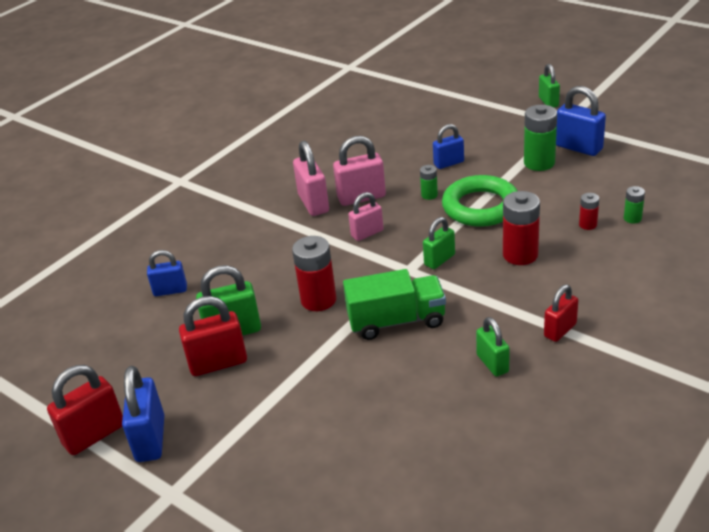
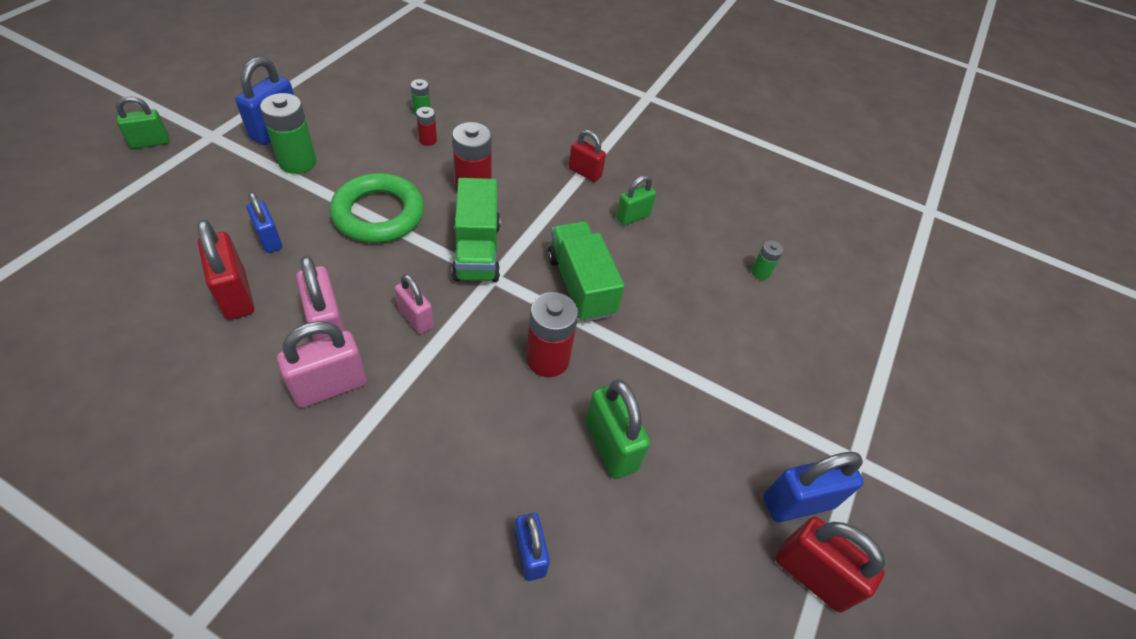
camera: 110 degrees left, 15 degrees up
(218, 363) = (668, 453): red padlock -> red padlock (236, 295)
(429, 195) = (341, 258): green battery -> green battery (760, 272)
(439, 260) = (477, 250): green padlock -> green truck

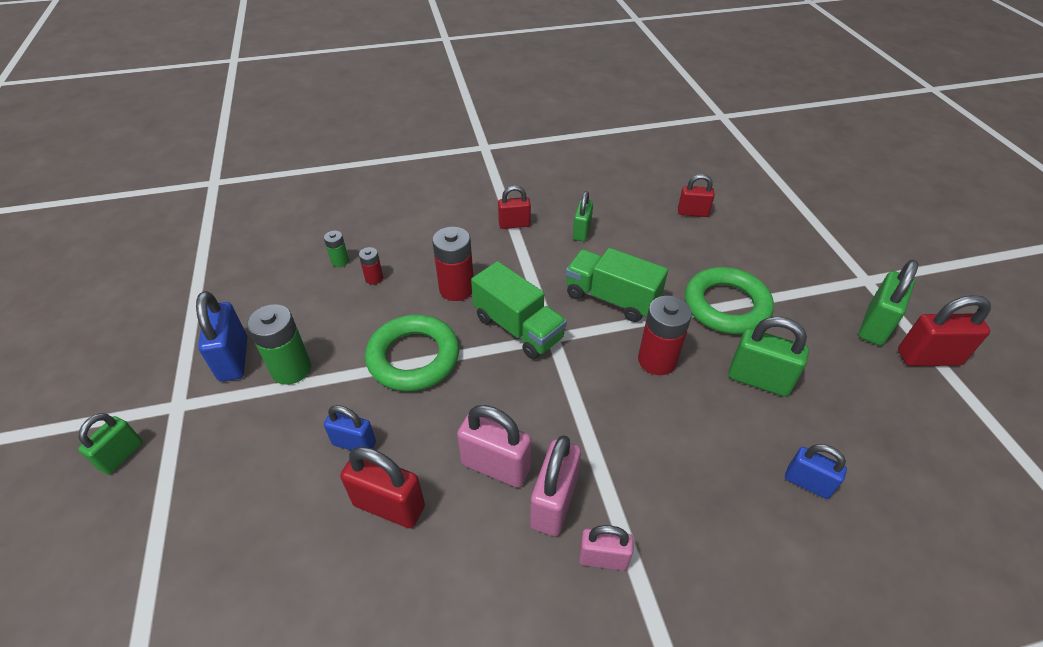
camera: 35 degrees left, 5 degrees down
(416, 318) = (543, 406): pink padlock -> pink padlock (603, 558)
(673, 368) = (726, 305): none -> green ring
(760, 272) = (692, 213): green battery -> red padlock
(798, 502) = (874, 326): blue padlock -> green padlock

